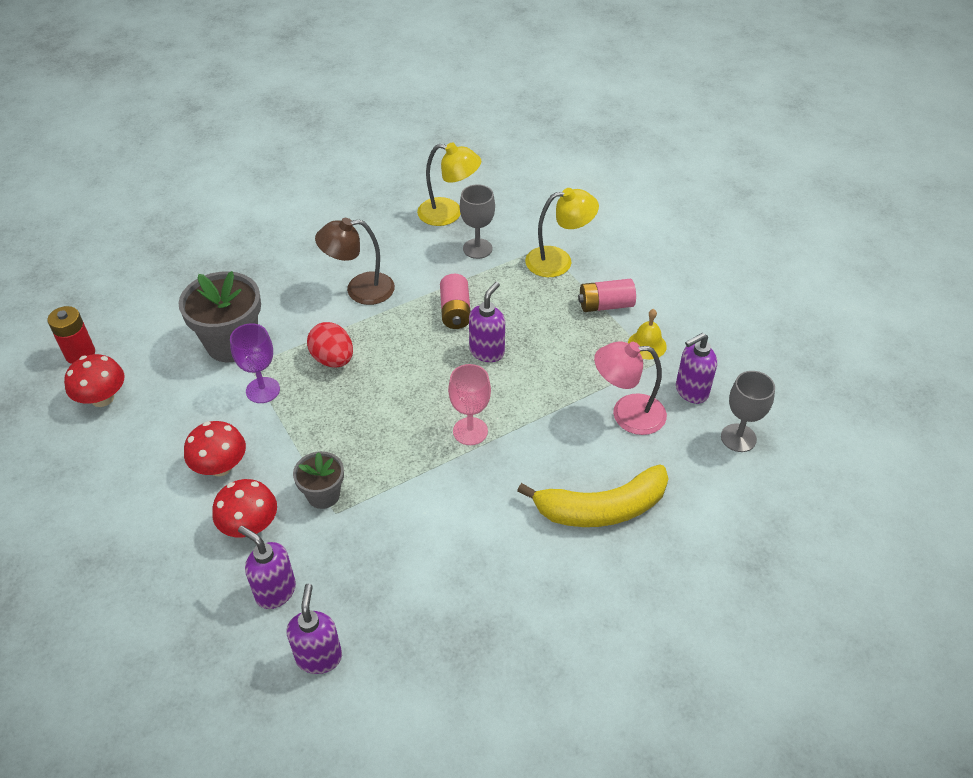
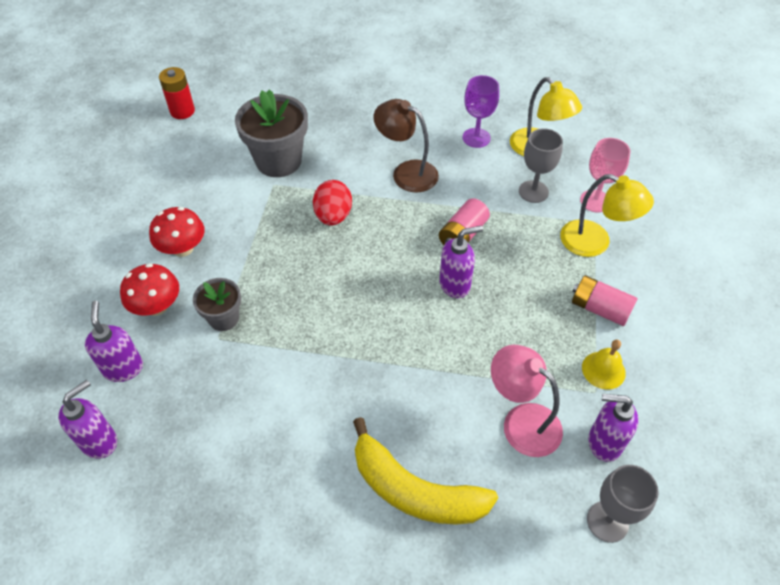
camera: 40 degrees right, 5 degrees up
(102, 398) = (164, 151): red mushroom -> none
(263, 390) = (264, 209): purple goblet -> purple goblet (476, 138)
(470, 431) = (376, 343): pink goblet -> pink goblet (595, 201)

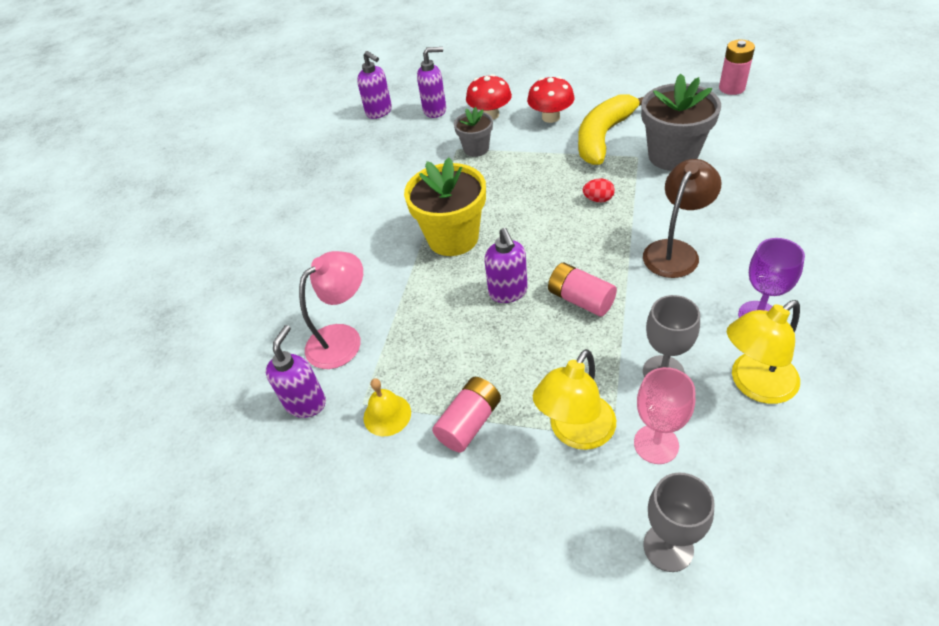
camera: 100 degrees right, 5 degrees down
(182, 111) = (732, 88): red battery -> pink battery
(333, 216) = (598, 199): red egg -> red egg, size x0.59
(377, 333) = (453, 238): none -> yellow flower pot
(415, 490) = (300, 266): yellow banana -> yellow banana (603, 137)
(607, 521) = (233, 395): grey goblet -> grey goblet (668, 547)

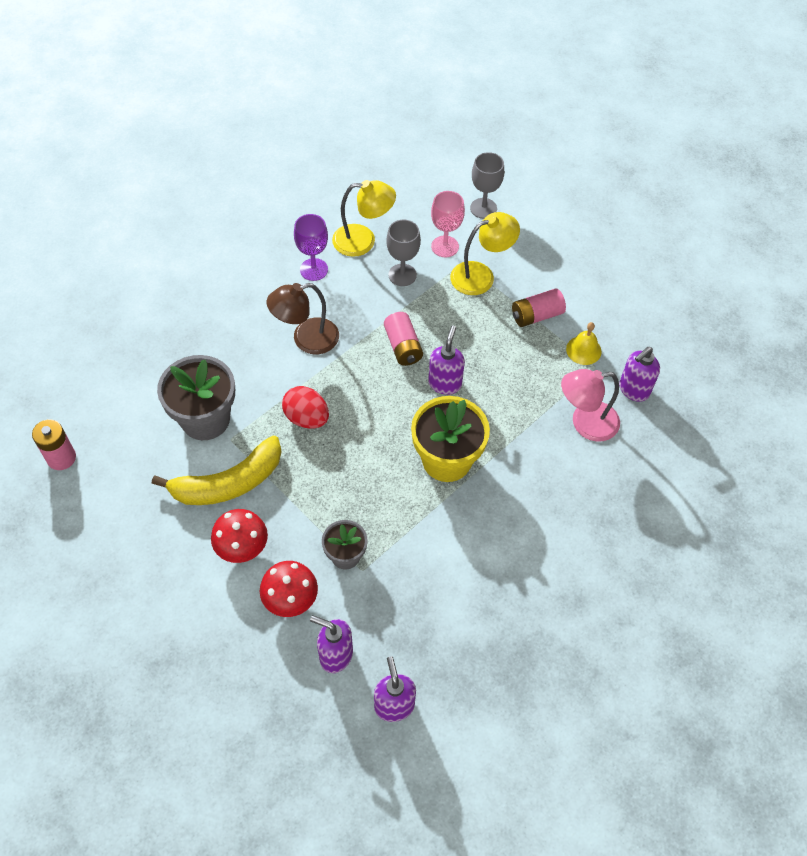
camera: 155 degrees left, 10 degrees up
(598, 199) = (306, 418): red egg -> red egg, size x1.71

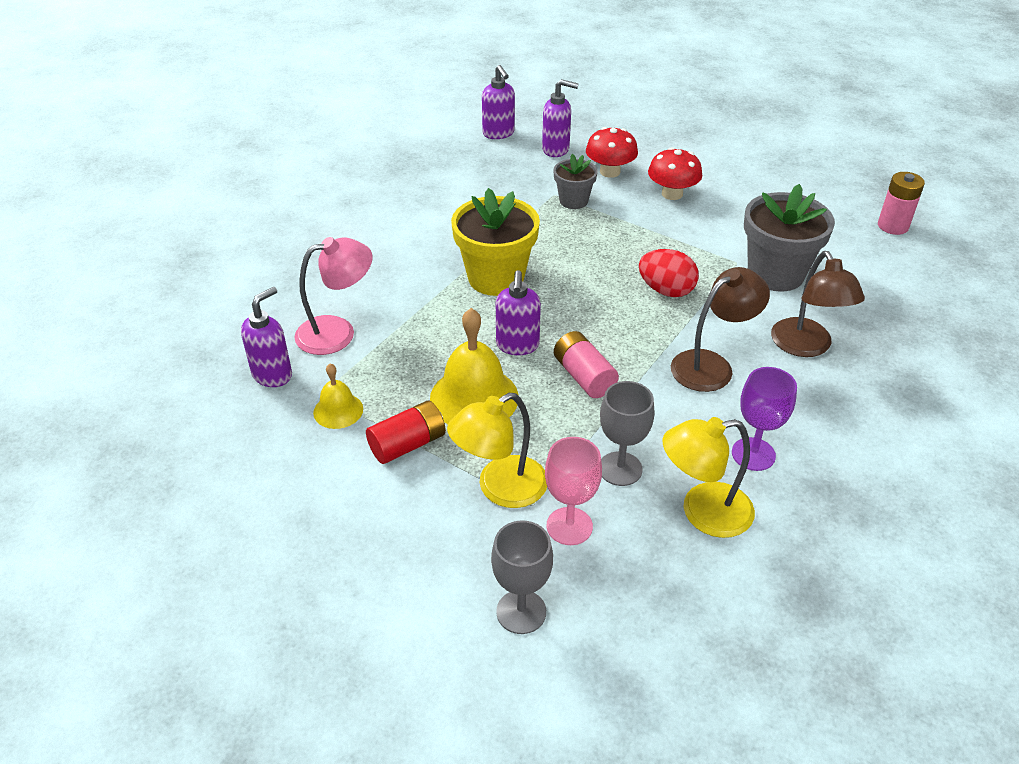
camera: 170 degrees right, 15 degrees down
(227, 342) = (806, 347): none -> brown lamp
(228, 483) = (714, 231): yellow banana -> none
(486, 343) = (474, 397): none -> yellow bell
(536, 315) = (408, 444): pink battery -> red battery

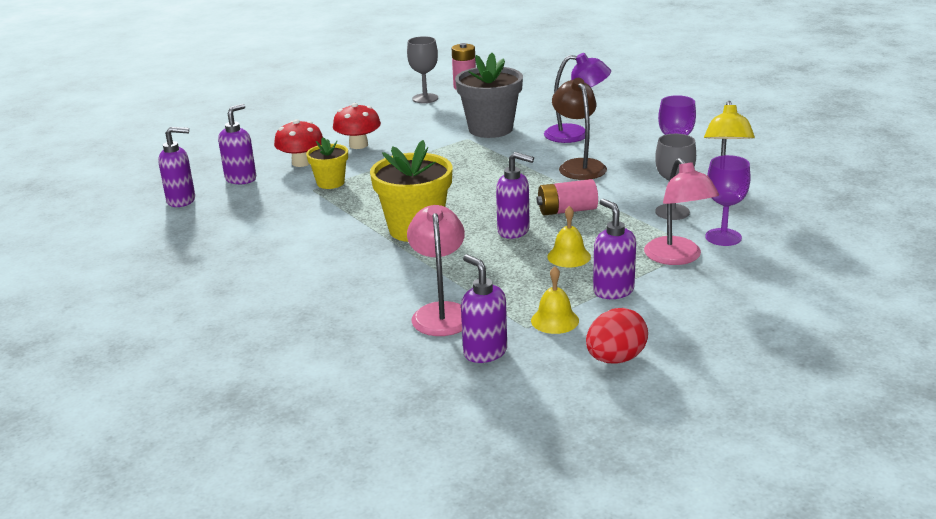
camera: 70 degrees left, 15 degrees down
(408, 444) = (613, 291): red battery -> purple soap dispenser
(474, 397) = (569, 256): yellow bell -> yellow bell, size x0.55
(500, 489) = (678, 258): yellow lamp -> pink lamp
(521, 612) = (799, 264): grey goblet -> grey goblet (425, 98)
(569, 526) = (723, 237): pink goblet -> purple goblet
(573, 201) = (330, 183): grey flower pot -> yellow flower pot
(666, 290) = (483, 167): red egg -> red egg (615, 359)
(806, 347) = (576, 134): brown lamp -> purple lamp

